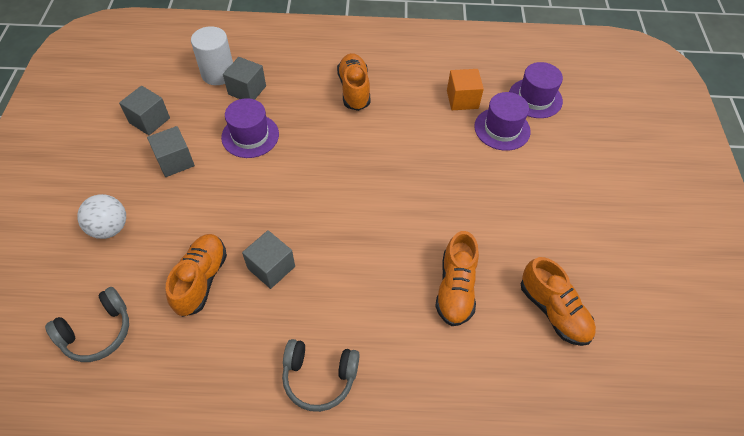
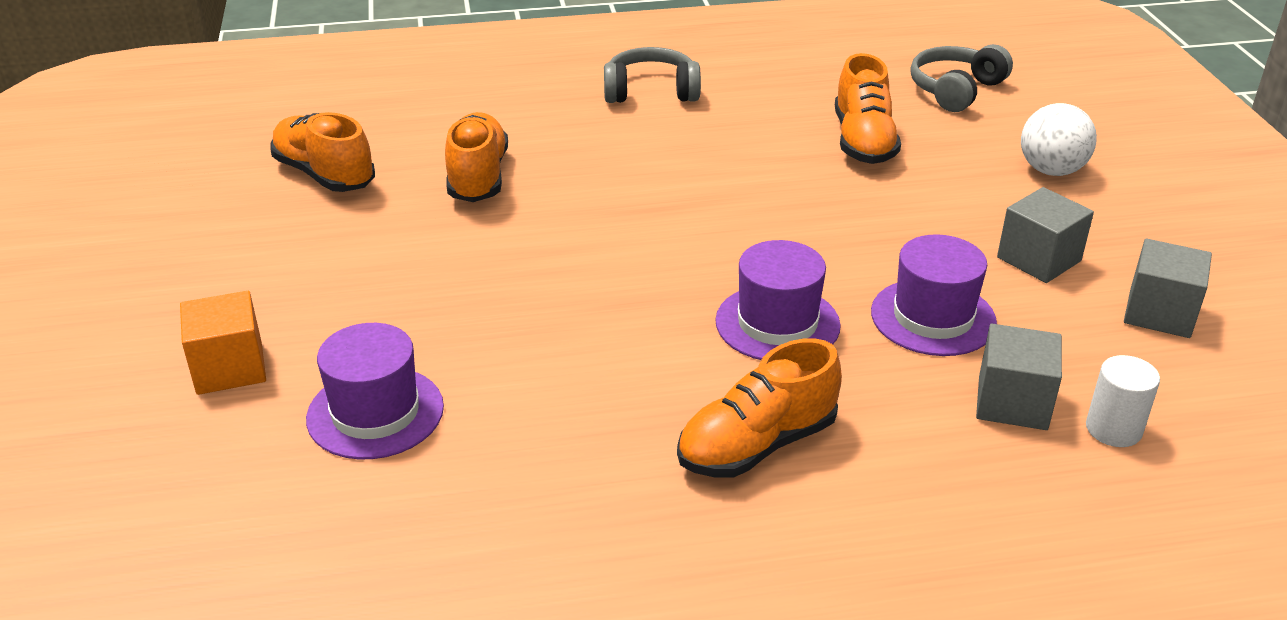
camera: 170 degrees right, 20 degrees down
(218, 74) = (1113, 429): white cylinder -> white cylinder, size x0.63
(271, 267) = (769, 163): grey cube -> none
(354, 90) = (757, 445): orange shoe -> orange shoe turned 75 degrees clockwise
(462, 99) = (473, 465): orange cube -> orange cube (229, 368)
(535, 98) = (274, 500): purple hat -> purple hat (777, 323)

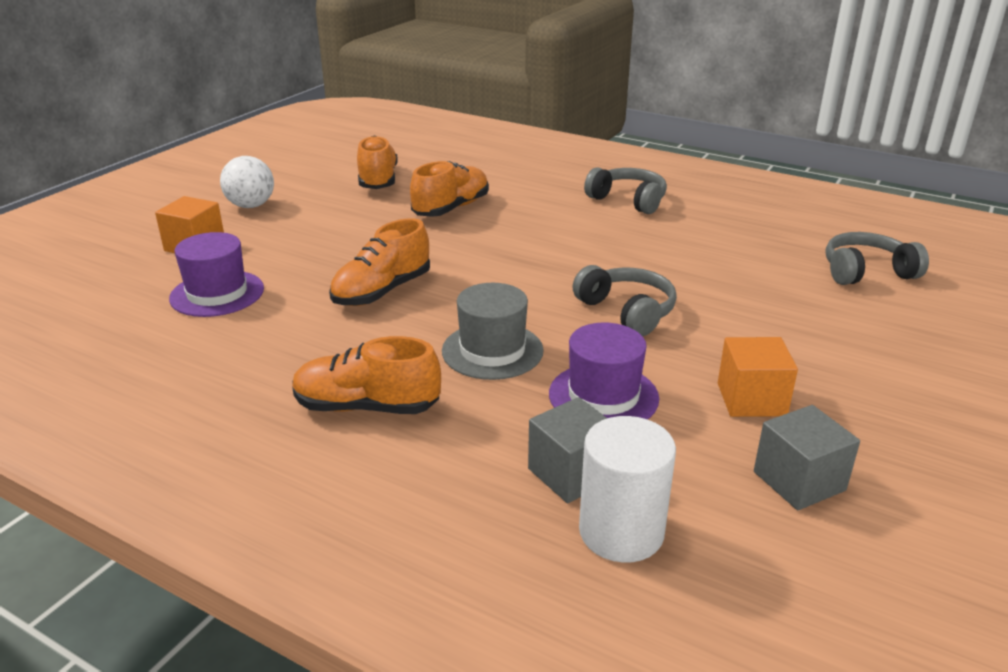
camera: 40 degrees right, 5 degrees down
(777, 323) = (492, 351): purple hat -> grey hat
(830, 221) = (627, 311): none -> grey headphones
(863, 141) = (732, 276): orange shoe -> orange shoe (382, 291)
(1039, 259) = (751, 399): grey cube -> orange cube
(1051, 170) = (864, 350): white ball -> white ball (251, 205)
(1113, 429) = (621, 532): white cylinder -> white cylinder, size x1.59

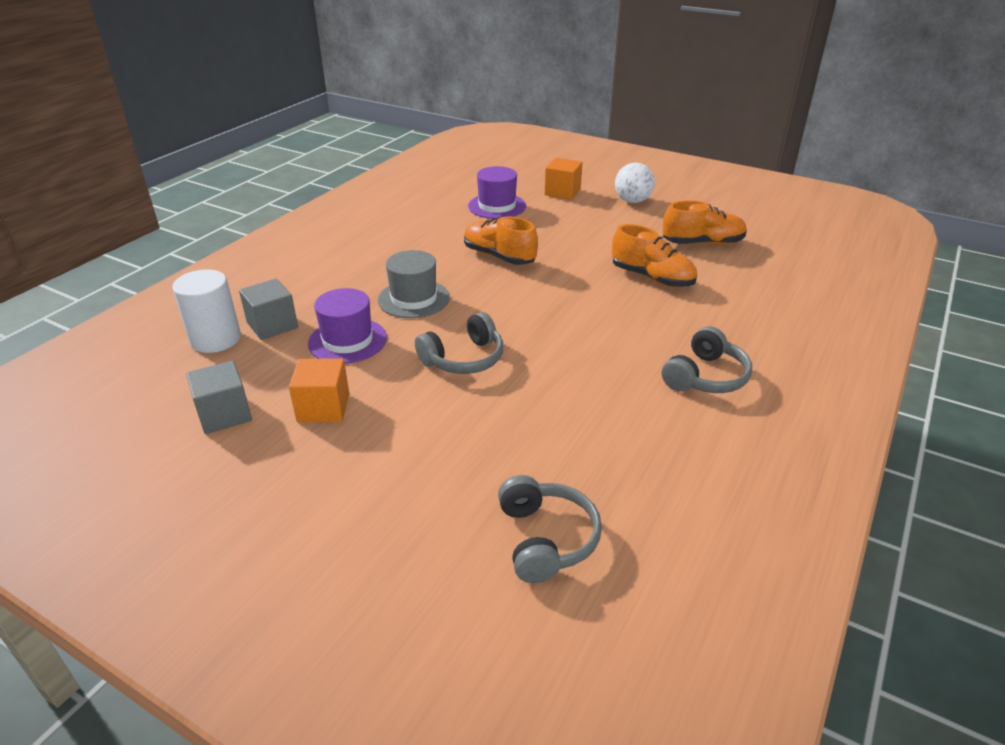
camera: 90 degrees right, 5 degrees up
(367, 407) = (360, 260): orange shoe -> none

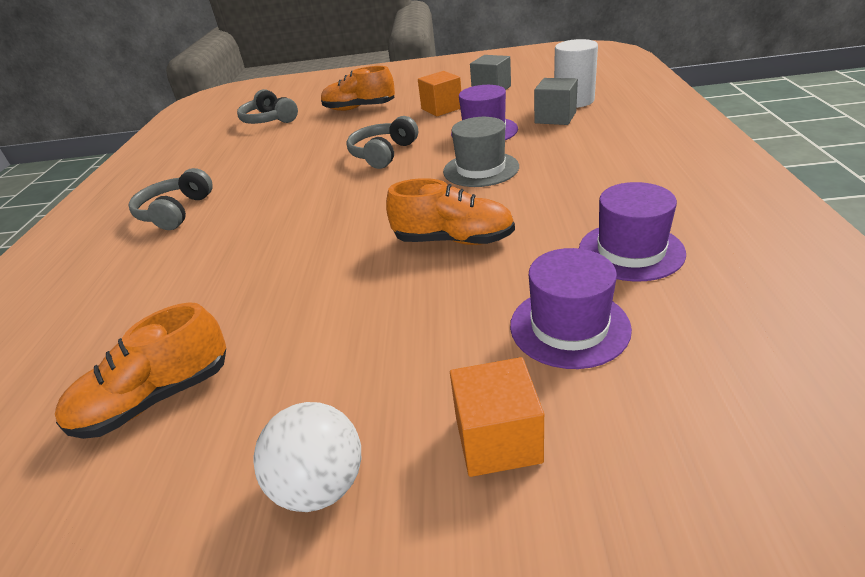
camera: 155 degrees right, 0 degrees up
(424, 218) = (631, 251): none -> purple hat
(652, 278) = (238, 291): orange shoe -> orange shoe (359, 108)

